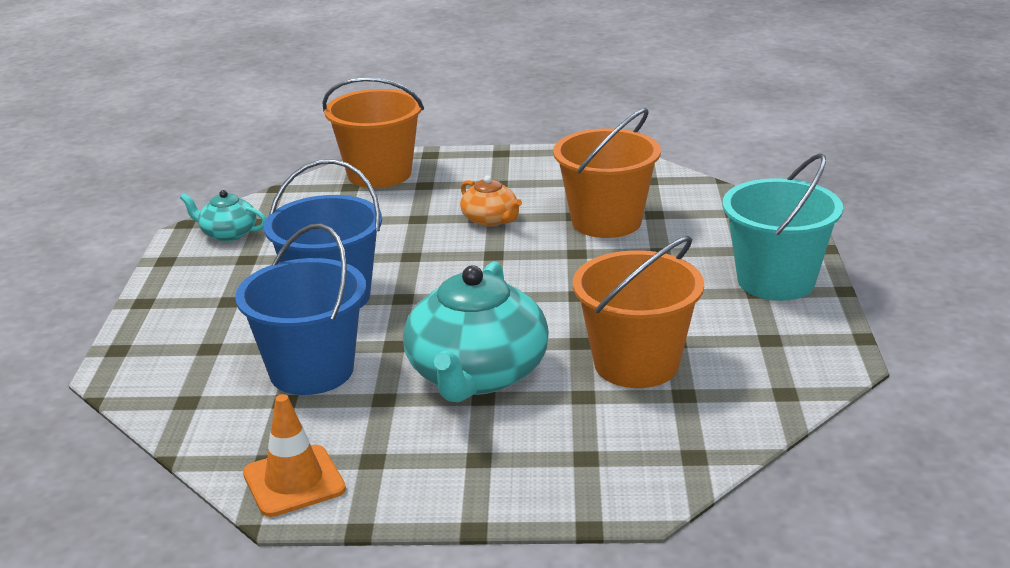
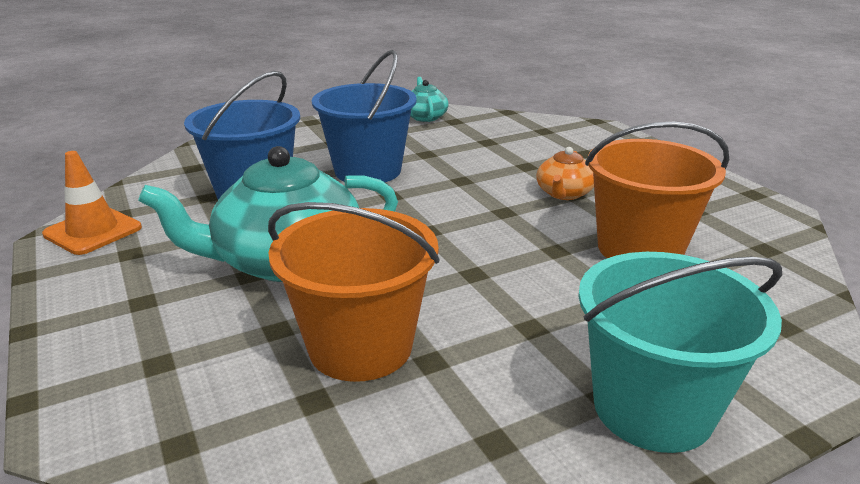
camera: 60 degrees right, 0 degrees up
(379, 174) = (577, 134): orange bucket -> none

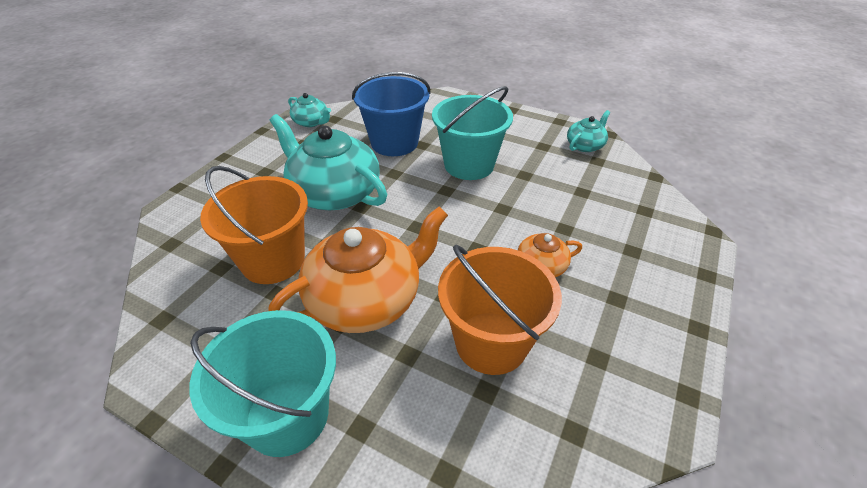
camera: 55 degrees right, 15 degrees up
(93, 231) = (311, 122): orange traffic cone -> turquoise teapot
(367, 171) = (469, 165): blue bucket -> turquoise bucket
(511, 297) = (366, 299): none -> orange teapot

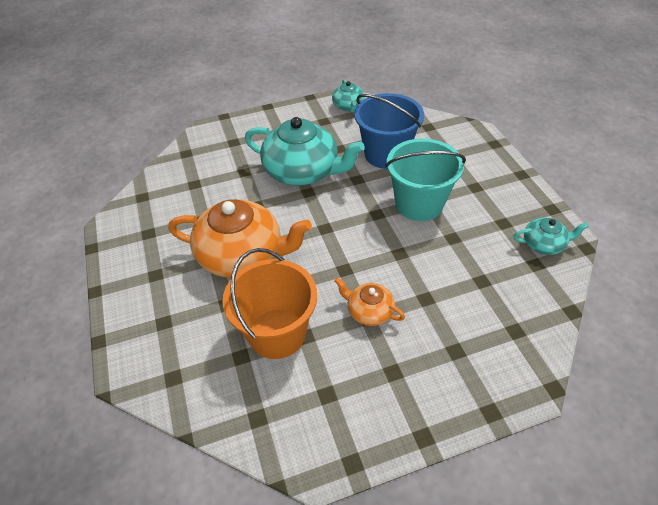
camera: 45 degrees right, 5 degrees up
(273, 260) = (222, 197): orange bucket -> none
(287, 415) = (141, 289): turquoise bucket -> none
(334, 192) = (302, 171): turquoise teapot -> turquoise teapot turned 120 degrees clockwise

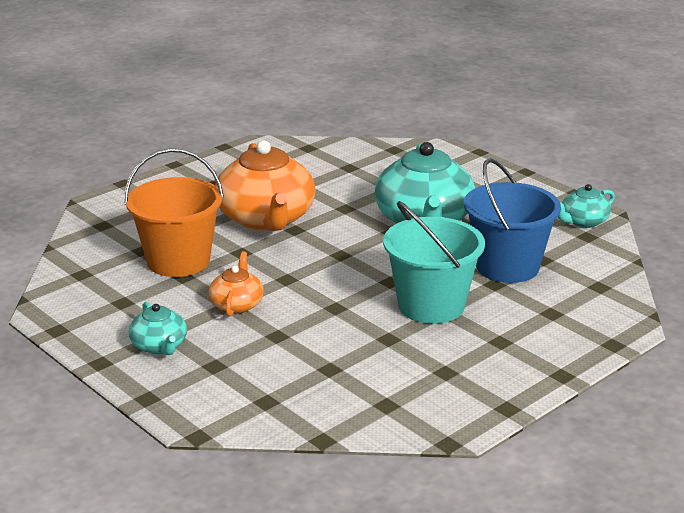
camera: 65 degrees right, 20 degrees down
(544, 244) = (428, 407): turquoise teapot -> turquoise teapot (159, 346)

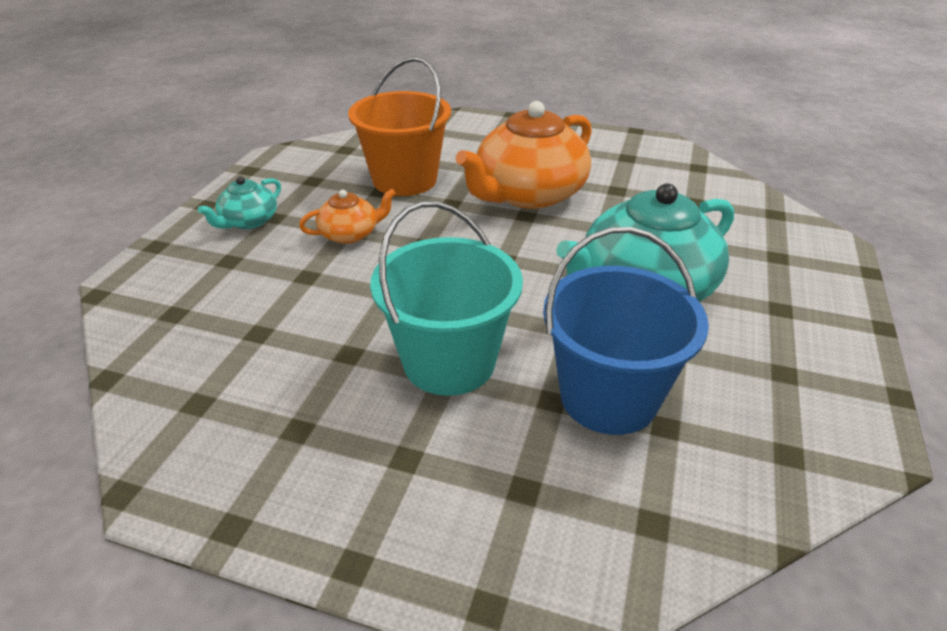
camera: 60 degrees right, 10 degrees up
(583, 221) = (826, 435): turquoise teapot -> none

